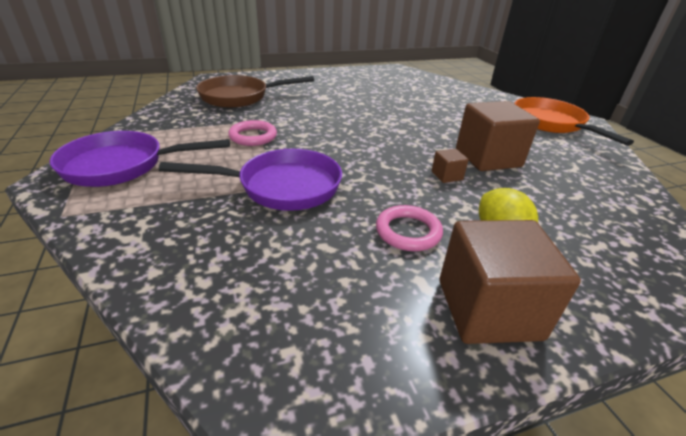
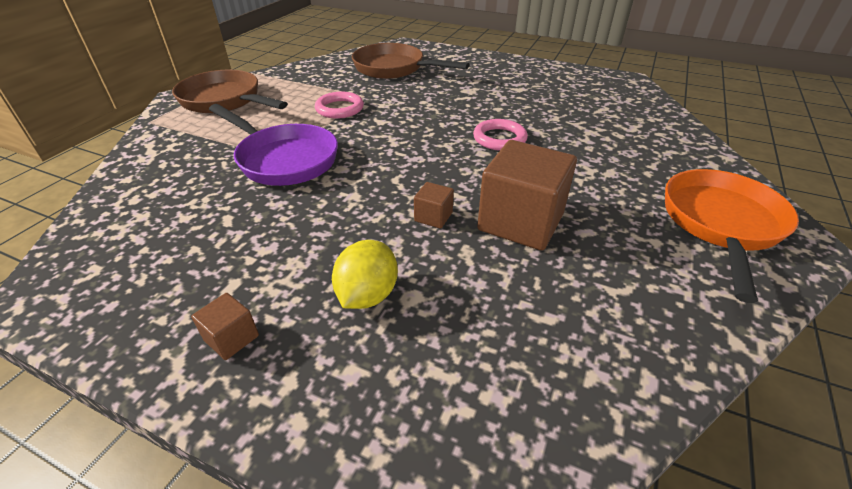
camera: 45 degrees right, 5 degrees up
(122, 166) = (225, 100): purple pan -> brown pan
(408, 232) = (298, 243): pink ring -> pink ring (499, 138)
(488, 309) = (231, 338): brown cube -> brown cube, size x0.44

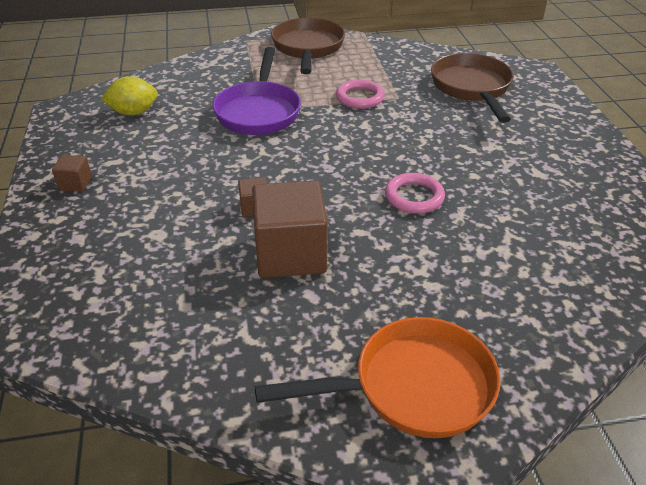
camera: 55 degrees right, 0 degrees up
(367, 295) = (145, 215): yellow lemon -> yellow lemon (133, 112)

